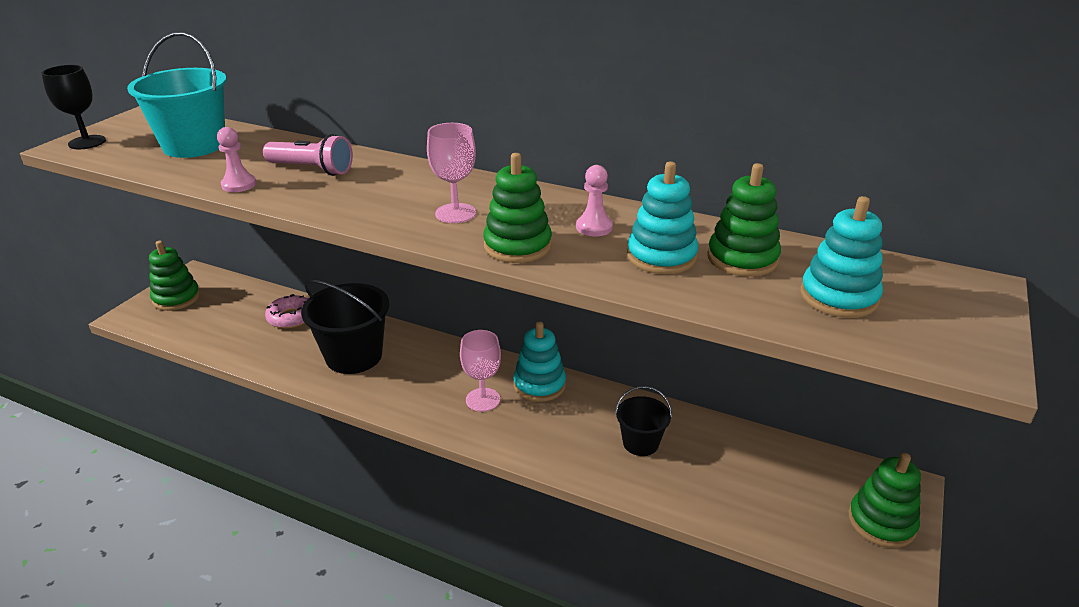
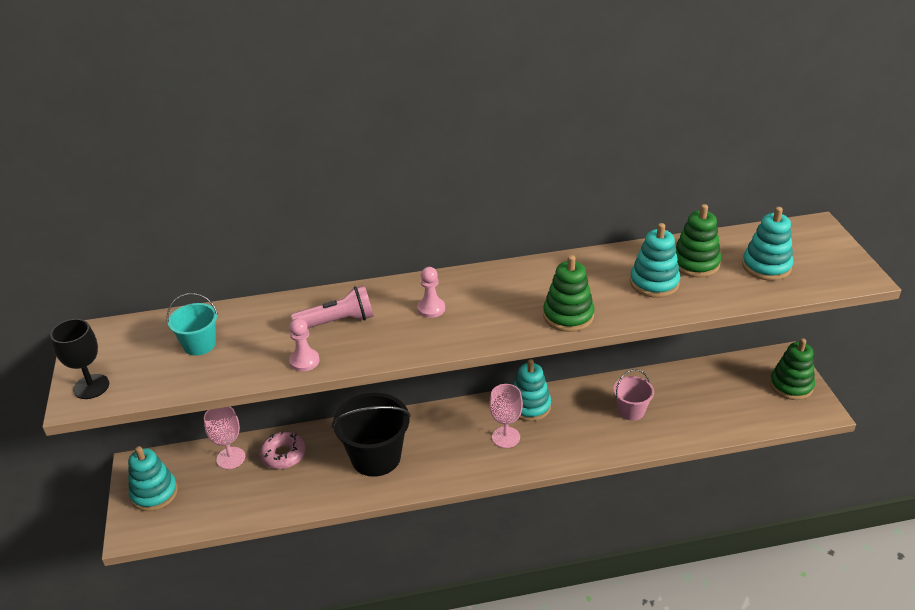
camera: 35 degrees left, 5 degrees up
(176, 298) = (154, 493): green stacking toy -> turquoise stacking toy
(194, 145) = (199, 344): turquoise bucket -> turquoise bucket, size x0.56
(455, 213) = (495, 310): pink goblet -> pink goblet (231, 458)
(594, 227) = (592, 279): pink pawn -> pink pawn (431, 308)
(640, 443) = (631, 410): black bucket -> pink bucket

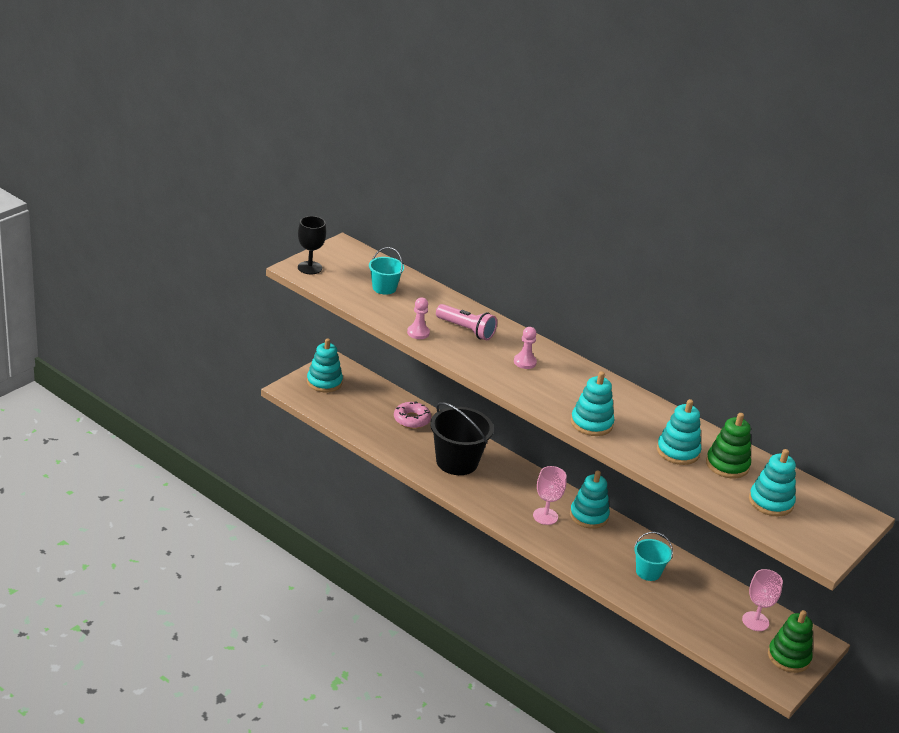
camera: 45 degrees right, 5 degrees down
(231, 458) = (384, 398): pink goblet -> pink goblet (755, 621)
(568, 316) = (591, 423): green stacking toy -> turquoise stacking toy
(631, 410) = (648, 572): pink bucket -> turquoise bucket

